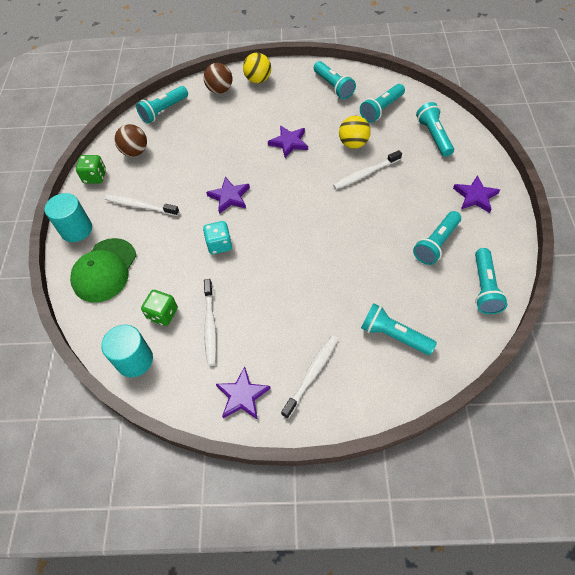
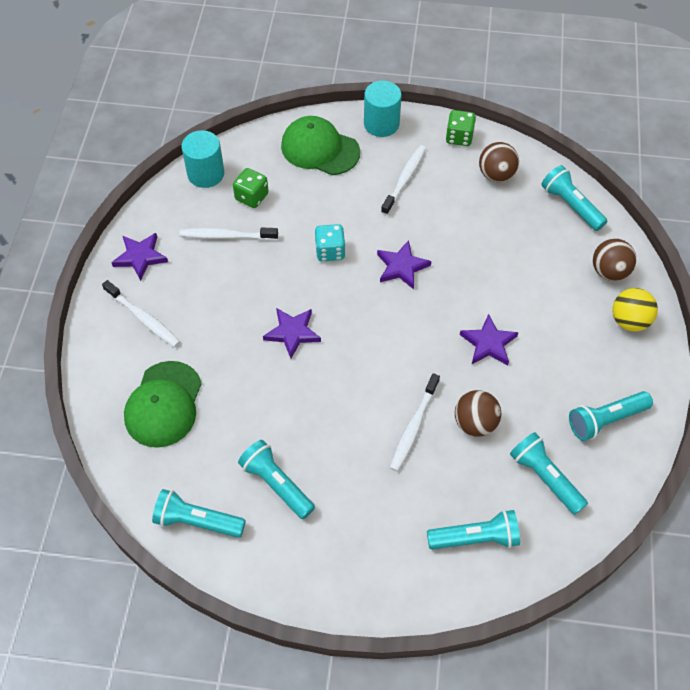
camera: 95 degrees right, 0 degrees up
(353, 144) = (475, 423): yellow ball -> brown ball
(365, 174) = (413, 427): white toothbrush -> white toothbrush turned 135 degrees counterclockwise
(394, 335) = (164, 404): turquoise flashlight -> green cap
(475, 196) = (345, 560): purple star -> purple star (292, 333)

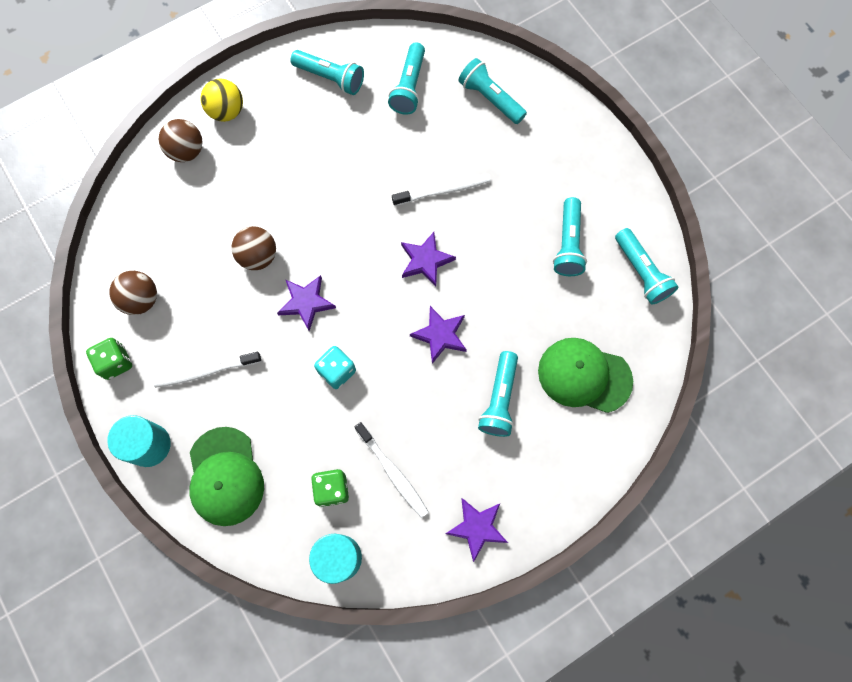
camera: 130 degrees left, 15 degrees up
(143, 318) = (530, 464): white toothbrush -> none
(164, 404) = (584, 376): green cap -> green cap turned 135 degrees counterclockwise
(475, 423) = (405, 154): brown ball -> brown ball (258, 256)
(488, 343) = (328, 190): purple star -> purple star (425, 260)
(571, 205) = (133, 219): turquoise flashlight -> turquoise flashlight (499, 399)

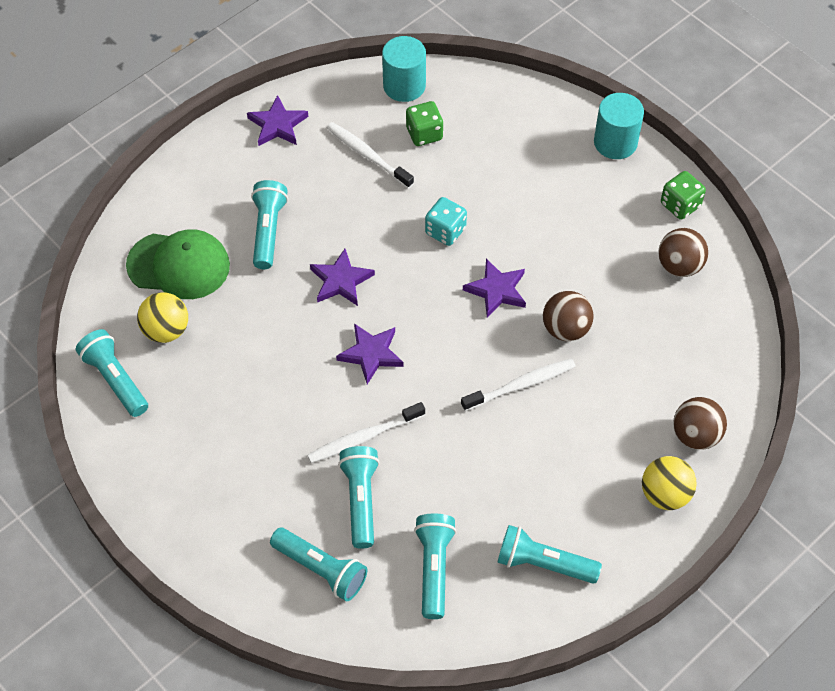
camera: 170 degrees right, 15 degrees down
(206, 371) = (583, 211): white toothbrush -> white toothbrush (521, 385)
(225, 476) = (531, 129): green cap -> none
(568, 244) = (204, 398): turquoise flashlight -> turquoise flashlight (361, 500)
(597, 311) = (166, 330): none -> yellow ball

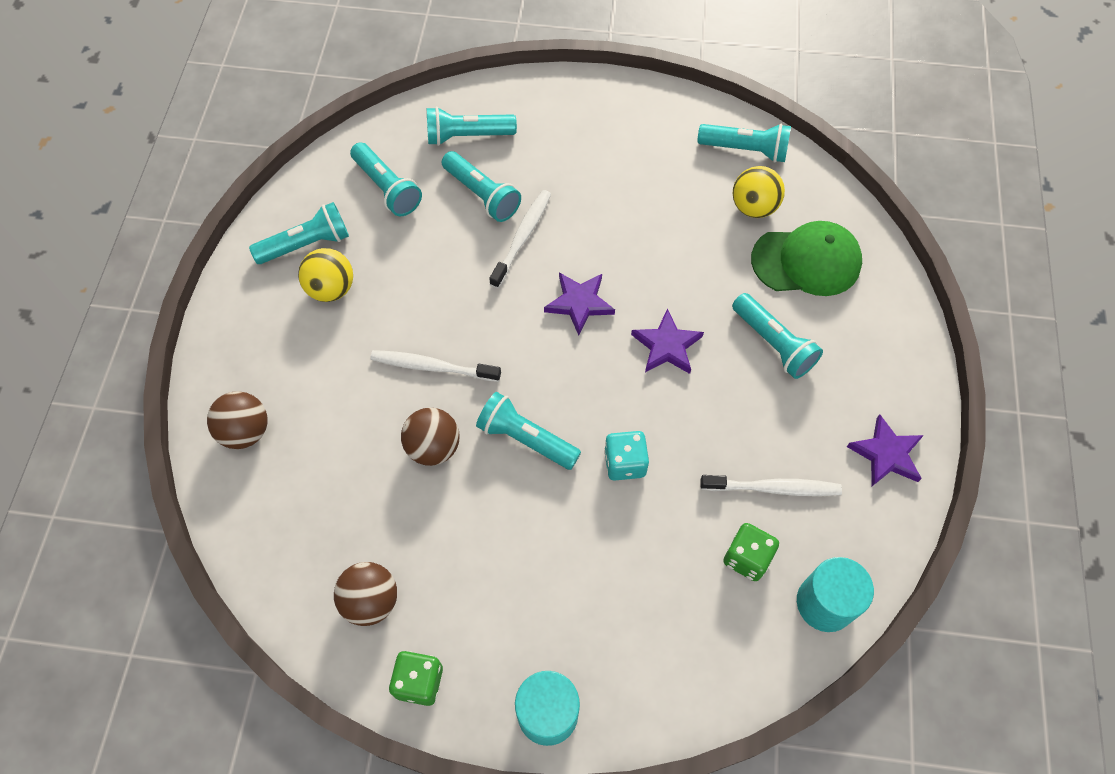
camera: 140 degrees right, 5 degrees up
(179, 265) = (806, 261): green cap -> green cap turned 150 degrees counterclockwise
(496, 290) = (526, 438): purple star -> turquoise flashlight
(521, 385) = (432, 367): white toothbrush -> white toothbrush turned 75 degrees clockwise
(665, 494) = (242, 361): yellow ball -> yellow ball (331, 289)

